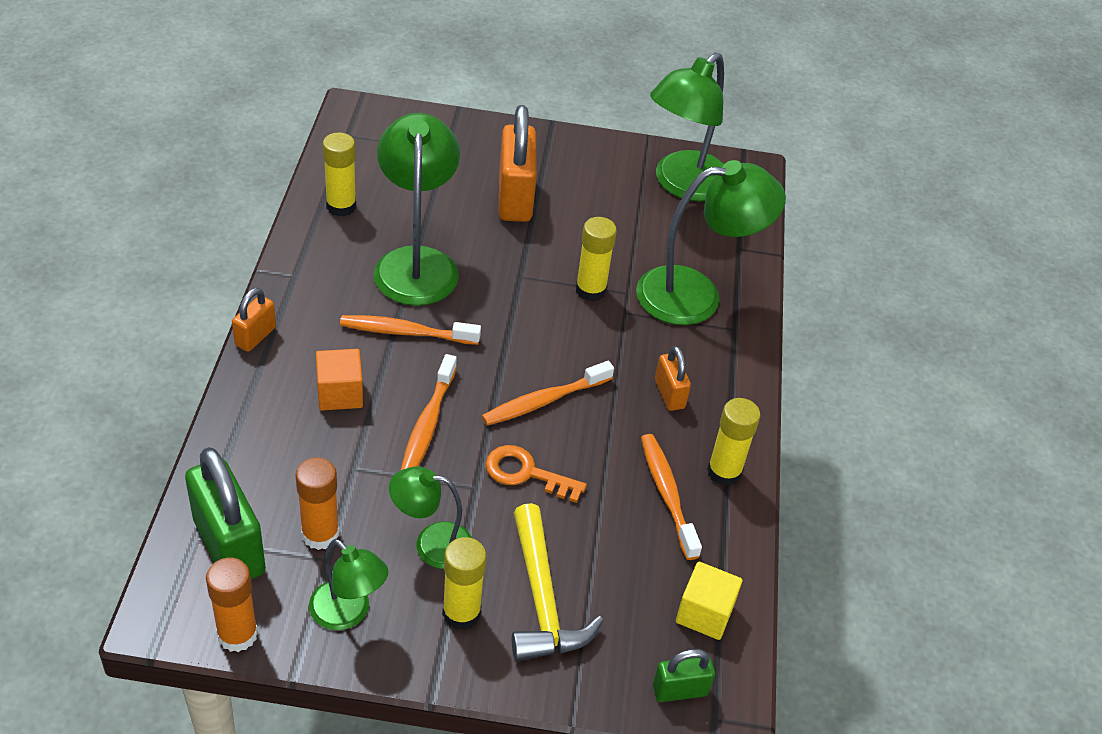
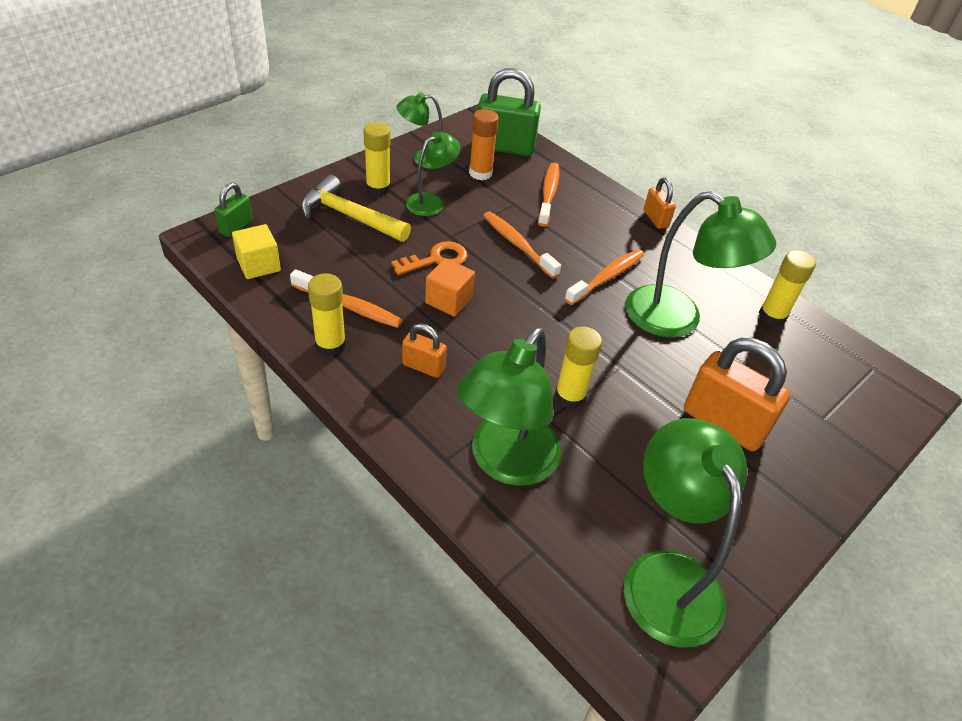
camera: 130 degrees right, 0 degrees up
(237, 634) = (451, 129): orange glue stick -> none
(340, 393) = (576, 225): orange cube -> orange cube (449, 300)
(544, 401) = (484, 301): orange toothbrush -> orange toothbrush (548, 194)

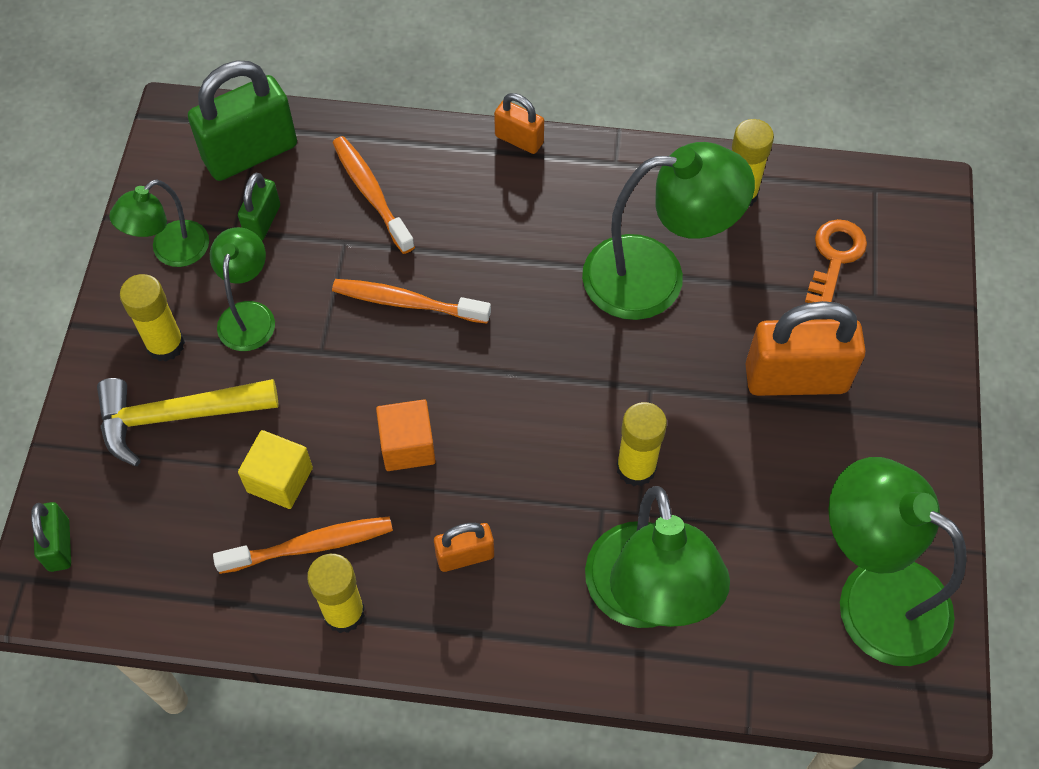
camera: 35 degrees left, 15 degrees up
(259, 265) = (149, 576): yellow cube -> yellow cube (280, 480)
(436, 259) = (340, 398): orange key -> orange key (835, 257)
(480, 173) = (262, 221): orange glue stick -> green padlock
(607, 277) = (540, 273): orange toothbrush -> none

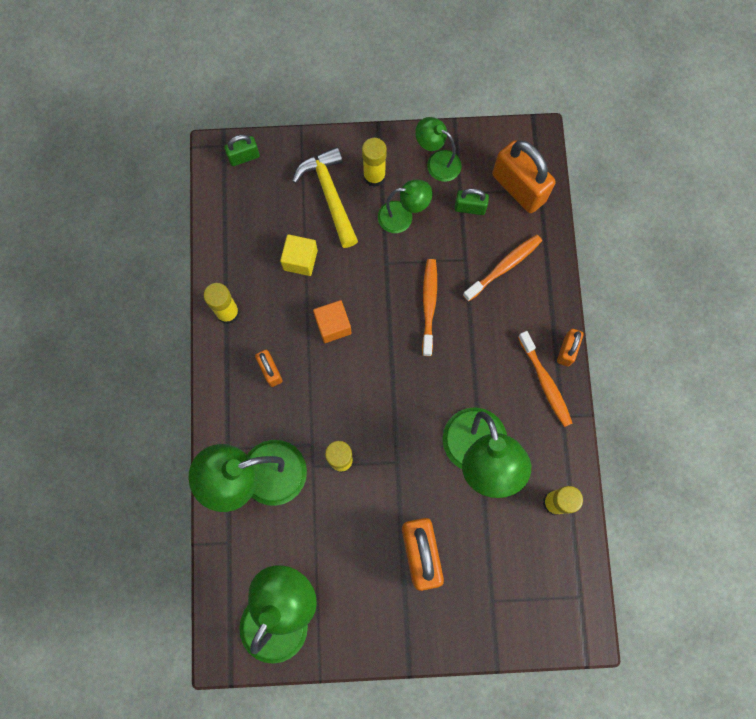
camera: 80 degrees right, 15 degrees up
(250, 153) = (518, 188): green padlock -> orange padlock
(311, 545) = (264, 286): orange toothbrush -> orange toothbrush (545, 383)
(835, 257) = (517, 572): orange key -> none

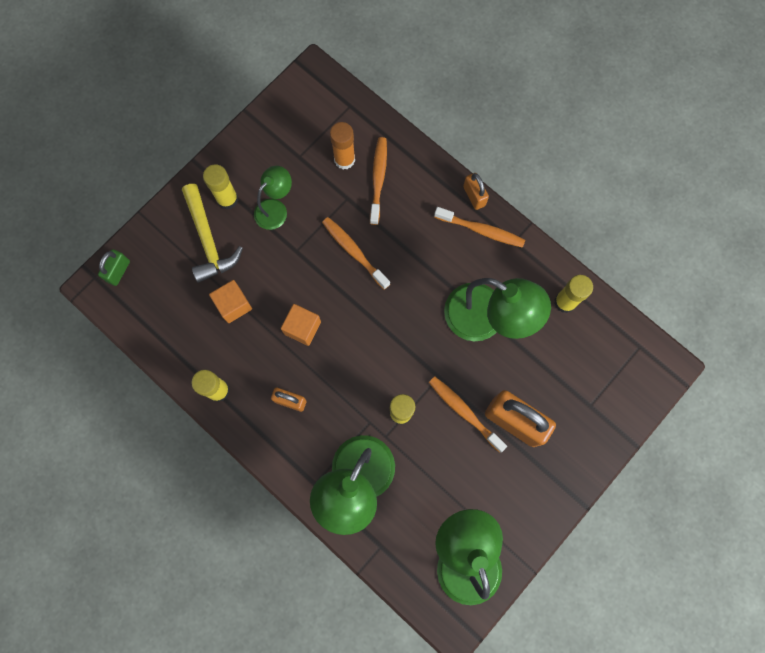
camera: 45 degrees left, 0 degrees up
(300, 260) = (233, 305): yellow cube -> orange cube
(329, 194) = (208, 240): yellow hammer -> yellow hammer turned 135 degrees counterclockwise
(389, 507) = (464, 412): none -> orange toothbrush
(437, 162) = (262, 150): green lamp -> none
(470, 208) = (315, 161): green padlock -> none
(493, 227) = (344, 159): none -> orange glue stick
(518, 188) = (335, 118): orange padlock -> none

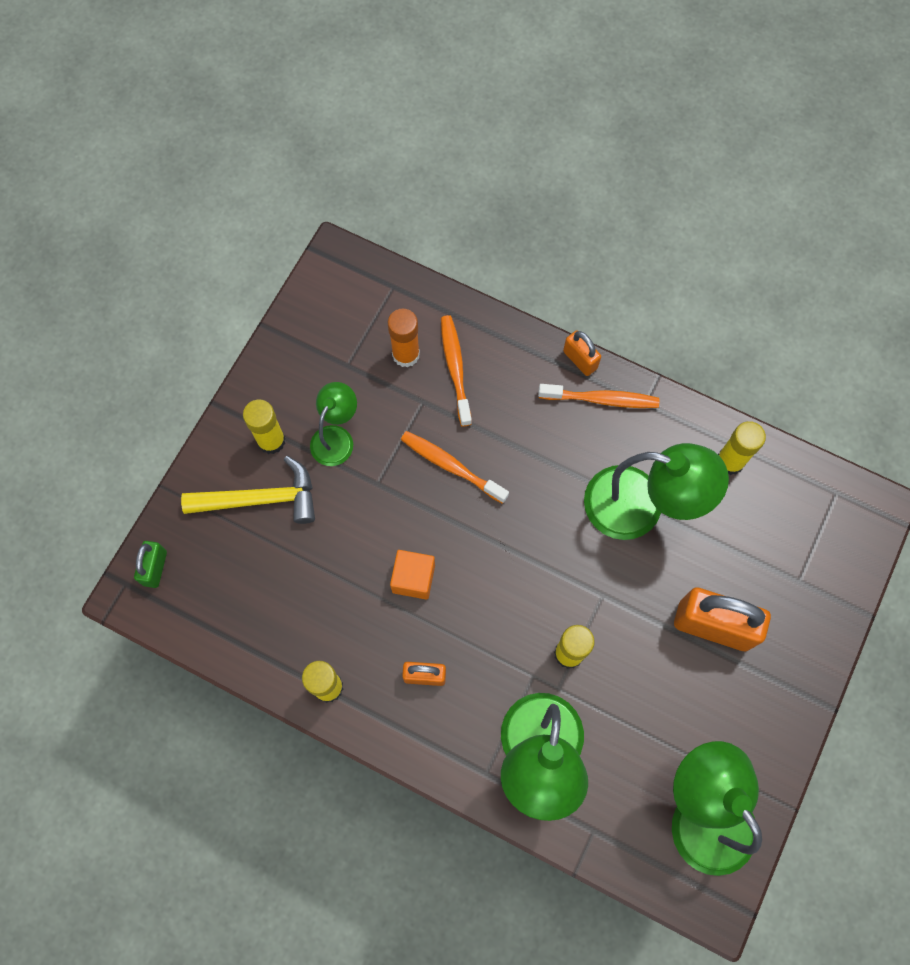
camera: 15 degrees left, 5 degrees down
(208, 240) = (261, 499): yellow hammer -> yellow hammer turned 60 degrees counterclockwise
(233, 305) = (317, 572): orange cube -> none
(464, 412) = (647, 630): orange toothbrush -> none

